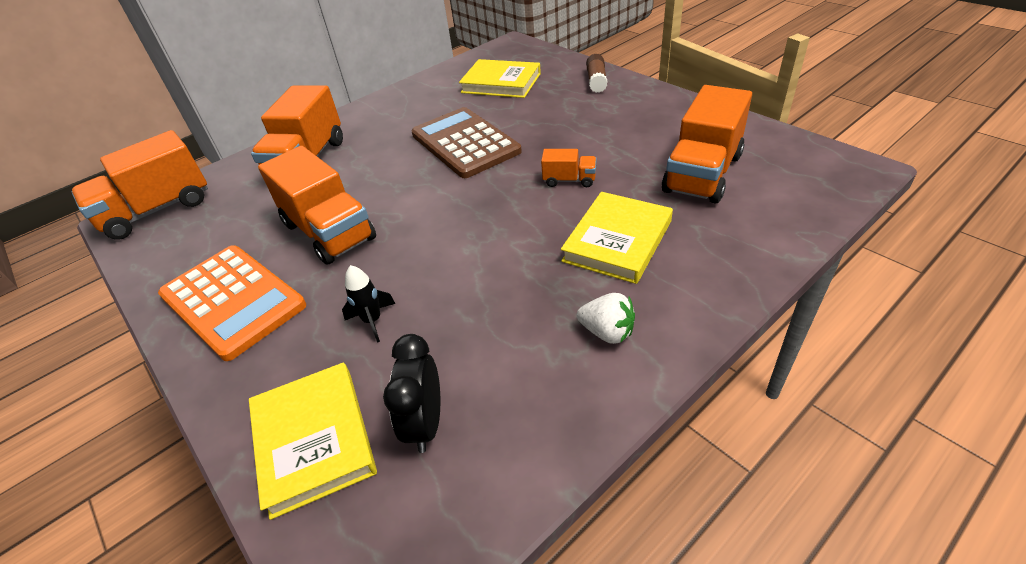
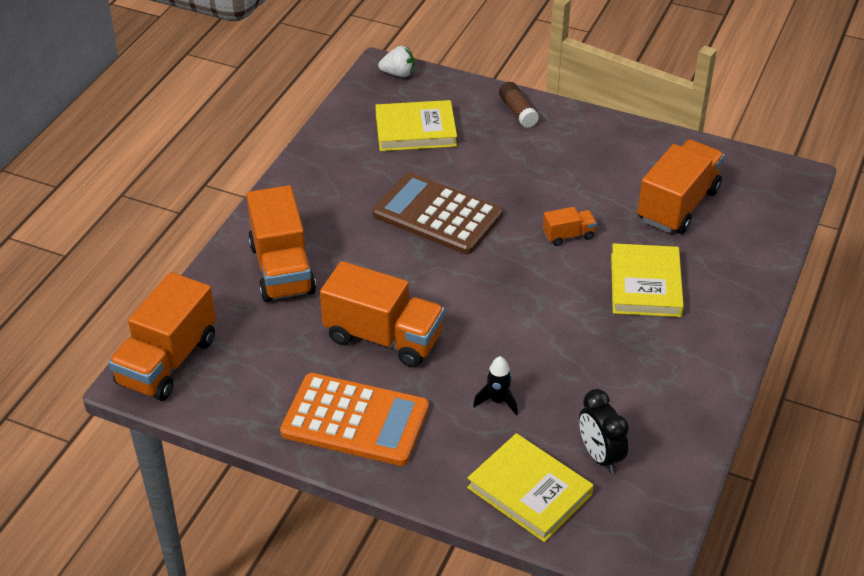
camera: 30 degrees left, 0 degrees up
(607, 332) = (682, 359): white strawberry -> white strawberry (398, 74)
(702, 174) = (678, 205): orange truck -> orange truck turned 150 degrees counterclockwise

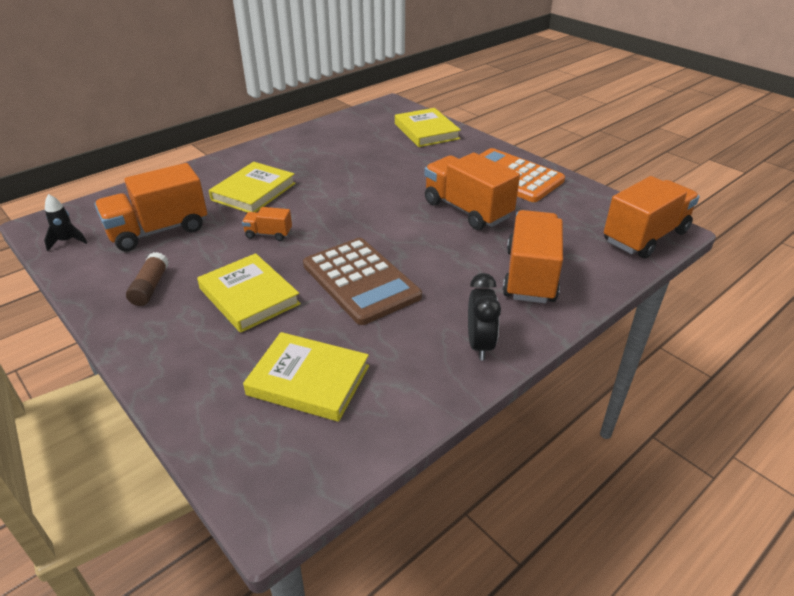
camera: 155 degrees left, 5 degrees down
(398, 74) = (257, 487): white strawberry -> none
(498, 401) = (413, 164): black rocket -> black rocket (67, 241)
(518, 112) = (175, 365): brown glue stick -> brown glue stick (150, 287)
(520, 172) = (249, 296): none -> yellow book
(600, 456) = (376, 133): black clock -> black clock (479, 344)

